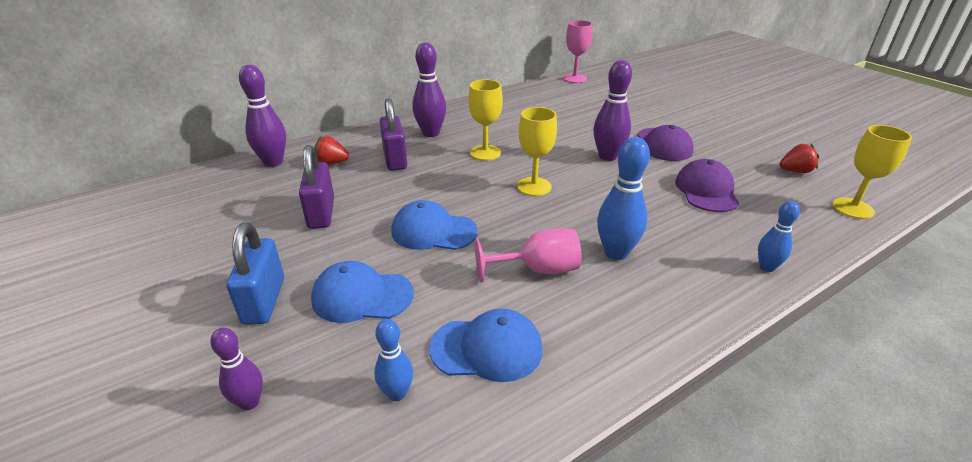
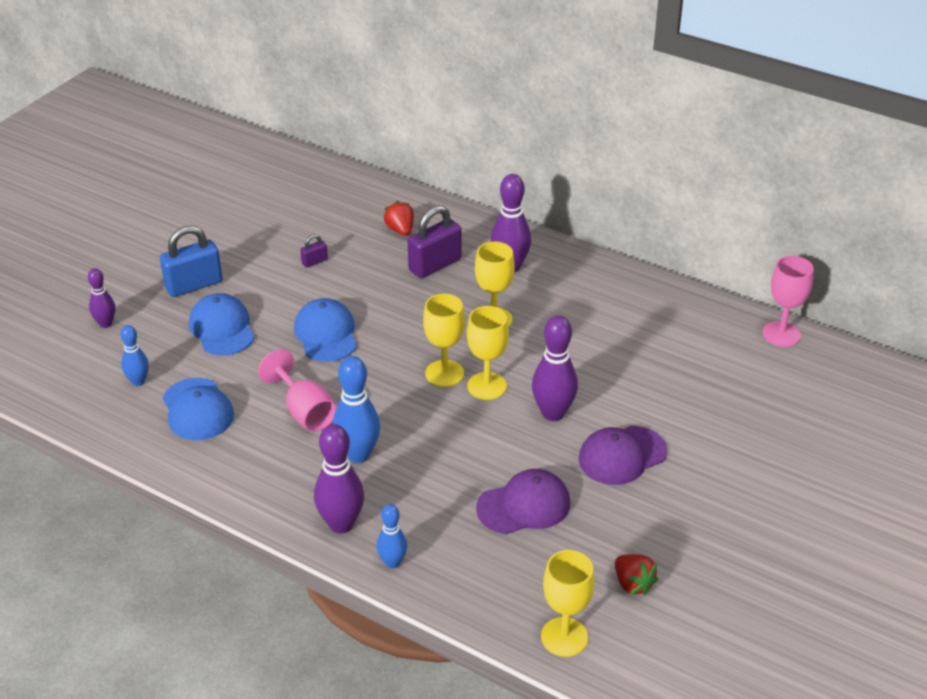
camera: 65 degrees right, 5 degrees up
(273, 162) = (378, 196): purple bowling pin -> purple bowling pin (341, 524)
(321, 213) = (314, 261): purple padlock -> purple padlock, size x0.47
(561, 173) = (487, 386): none -> yellow goblet

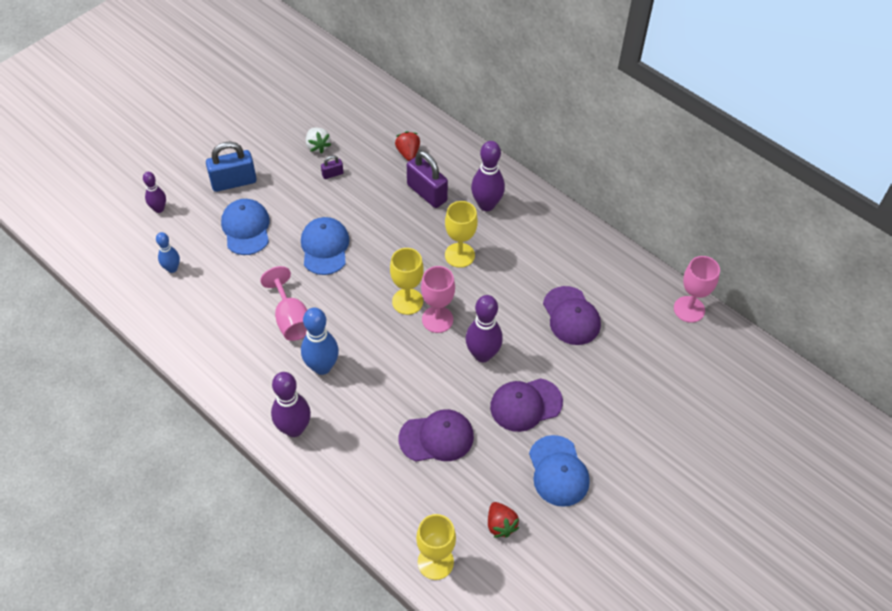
camera: 10 degrees right, 15 degrees up
(197, 410) = (211, 303): blue cap -> blue cap (558, 471)
(288, 237) = (317, 146): none -> white strawberry
(392, 562) = (324, 470): blue bowling pin -> none
(435, 265) = (427, 193): purple padlock -> purple padlock turned 75 degrees clockwise
(487, 386) = (437, 319): yellow goblet -> pink goblet
(646, 360) = (571, 316): none -> purple cap

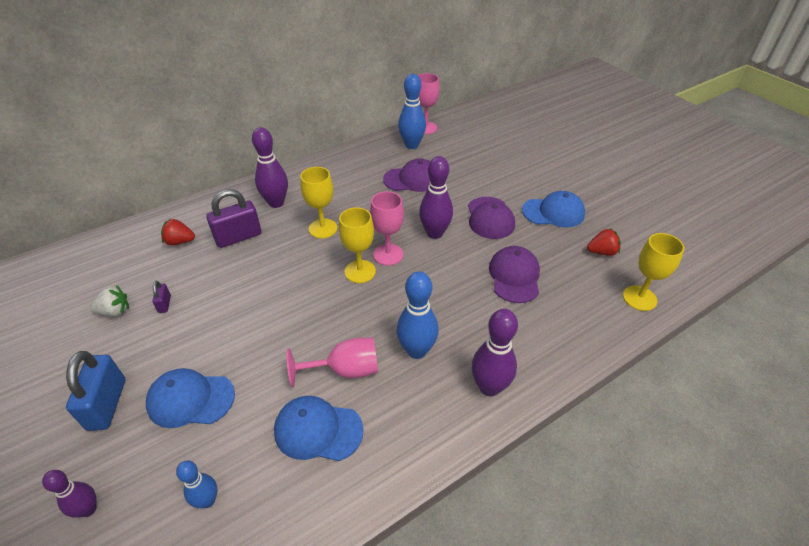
camera: 75 degrees left, 10 degrees down
(325, 247) = (261, 325): blue cap -> blue cap (318, 430)
(642, 302) = (411, 145): none -> blue bowling pin

